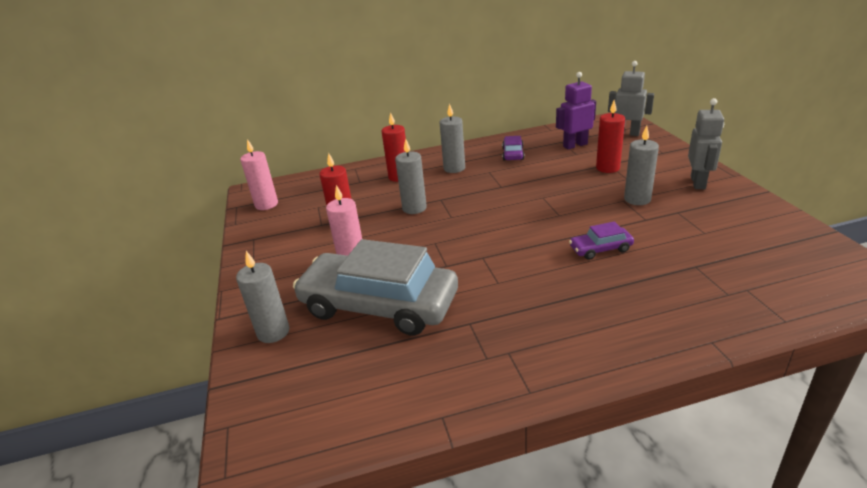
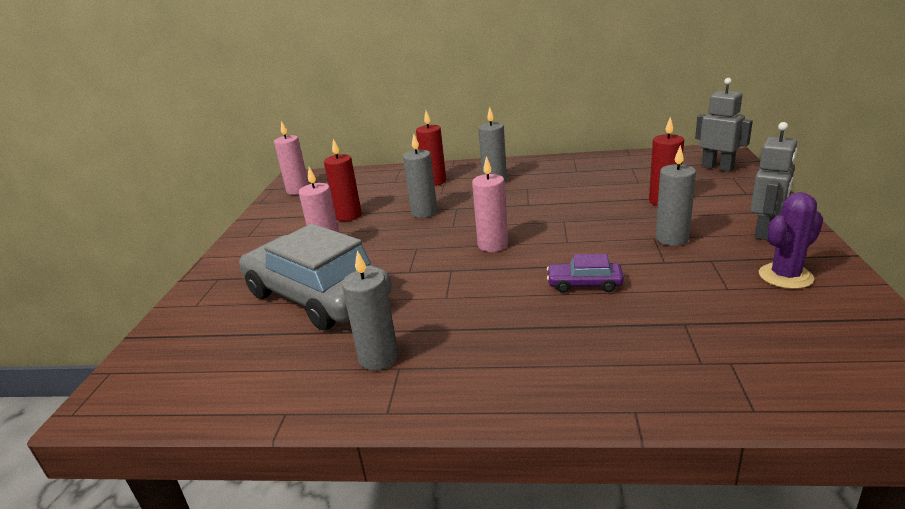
camera: 20 degrees right, 5 degrees down
(273, 332) = (211, 301): grey candle -> grey candle (378, 358)
(500, 228) = (493, 245): none -> pink candle
(513, 154) = (567, 174): purple car -> none
(575, 145) = (644, 173): purple robot -> none
(735, 216) = (785, 276): none -> purple cactus

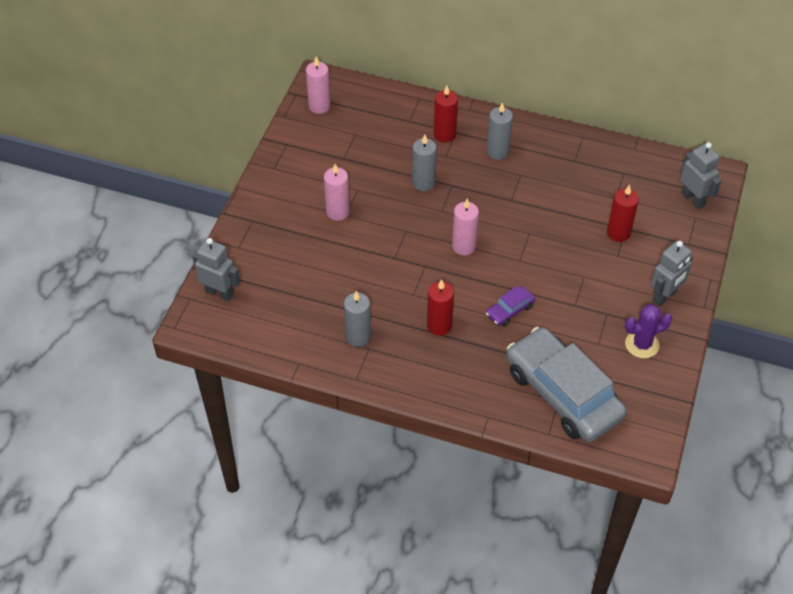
camera: 10 degrees right, 25 degrees up
(159, 356) = (219, 293): none -> grey robot
(317, 296) = (325, 264): grey car -> grey car (563, 393)
(348, 216) = (360, 166): red candle -> red candle (439, 326)
(584, 284) = (509, 310): purple car -> purple car turned 60 degrees counterclockwise
(672, 239) = (595, 282): grey candle -> none

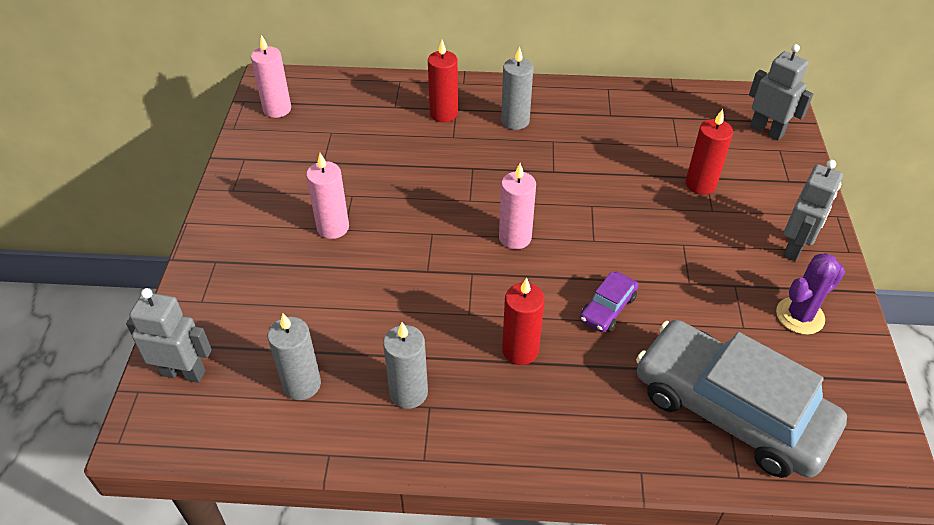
camera: 15 degrees left, 5 degrees down
(423, 183) = (436, 172): grey candle -> grey candle (302, 384)

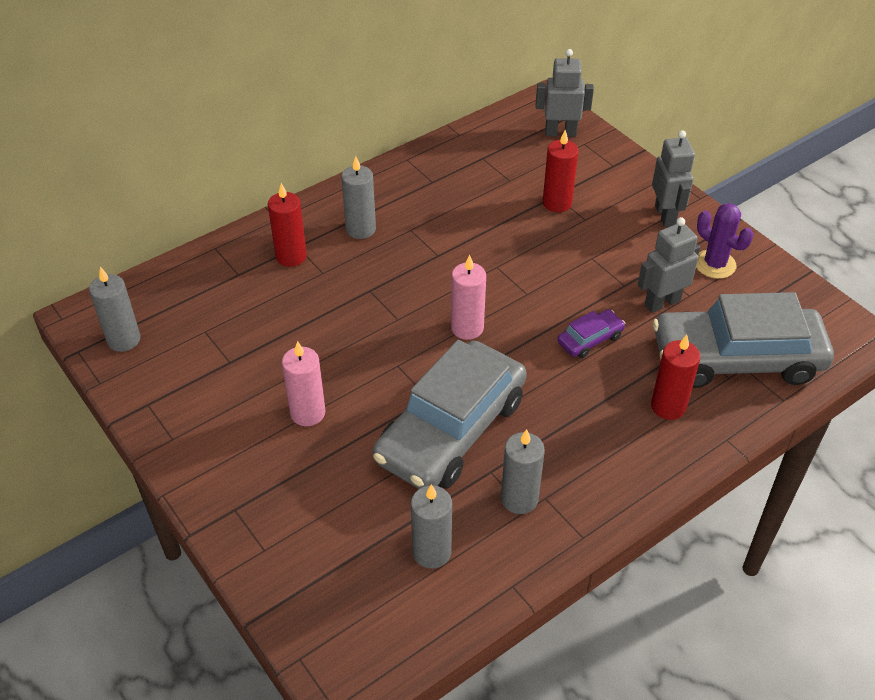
camera: 40 degrees left, 0 degrees up
(183, 372) = (321, 615): grey robot -> grey robot (662, 302)
(277, 109) = (124, 340): pink candle -> grey candle
(417, 305) = (451, 429): none -> grey car
(520, 350) = (563, 411): red candle -> red candle (668, 406)
(608, 308) = (590, 339): purple car -> purple car turned 120 degrees counterclockwise
(800, 316) = (715, 264): purple cactus -> purple cactus turned 60 degrees counterclockwise

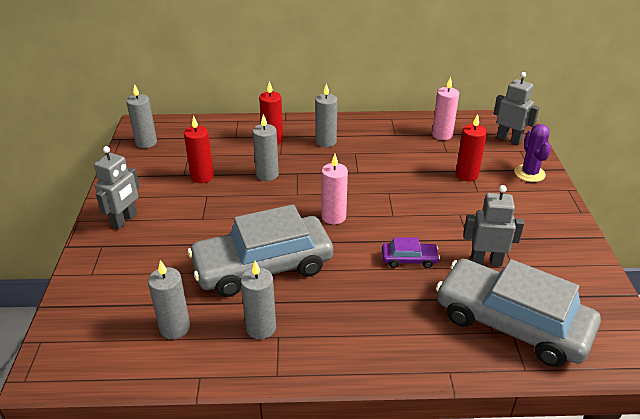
camera: 35 degrees right, 10 degrees down
(308, 413) = (193, 218): pink candle -> pink candle (442, 135)
(336, 310) = (267, 175): none -> grey candle
(665, 215) = (541, 212): grey robot -> grey robot (124, 220)
(668, 406) = (424, 327): red candle -> red candle (202, 177)
(715, 264) = (552, 256): purple cactus -> purple cactus (529, 173)

